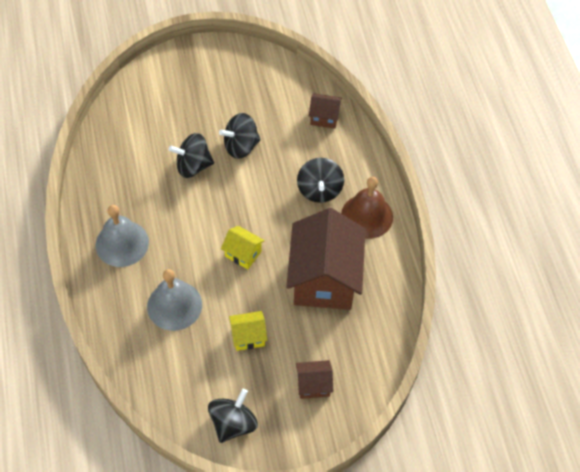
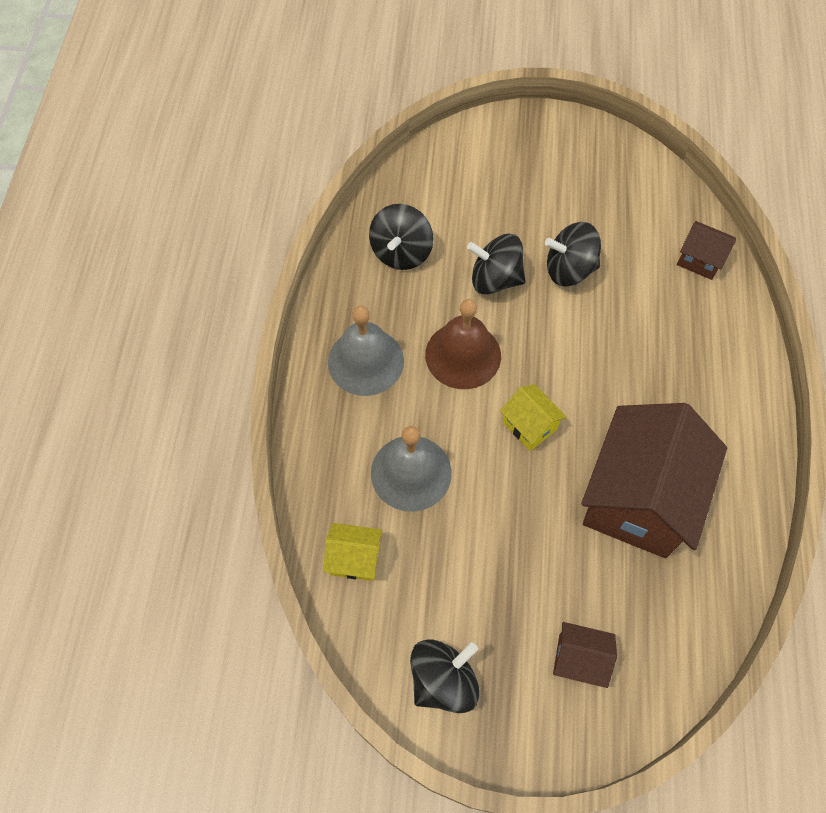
camera: 20 degrees right, 5 degrees up
(248, 336) = (502, 552): yellow house -> yellow house (355, 558)
(319, 190) = (665, 363): black spinning top -> black spinning top (401, 252)
(367, 216) = (726, 421): brown bell -> brown bell (463, 355)

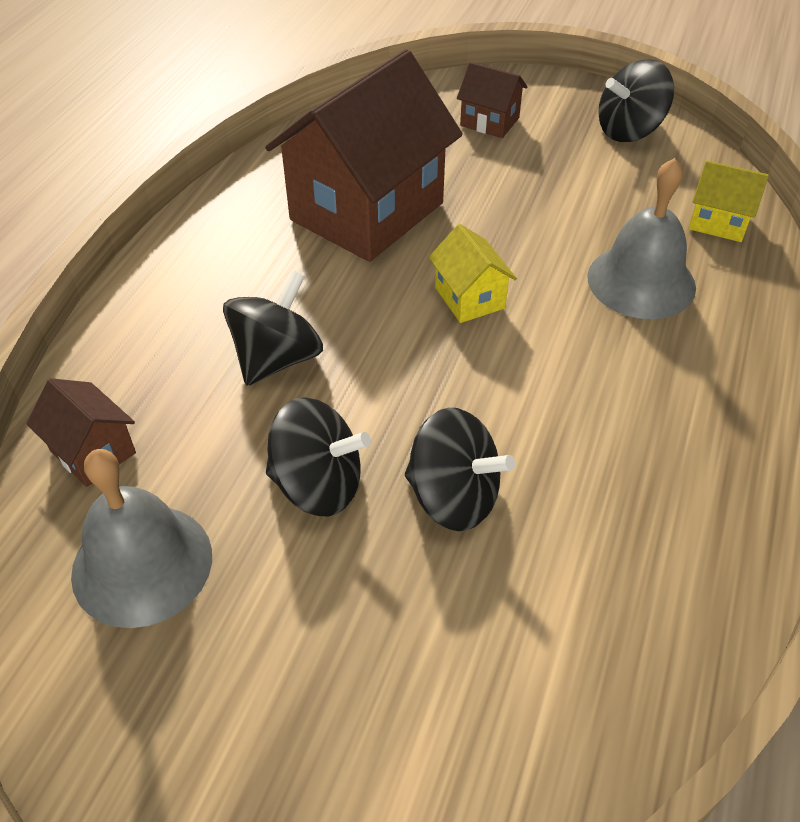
camera: 165 degrees left, 15 degrees down
(365, 361) = (697, 418): grey bell -> grey bell (142, 564)
(401, 252) = (617, 586): black spinning top -> black spinning top (277, 358)
(463, 355) = (540, 396): brown bell -> none

